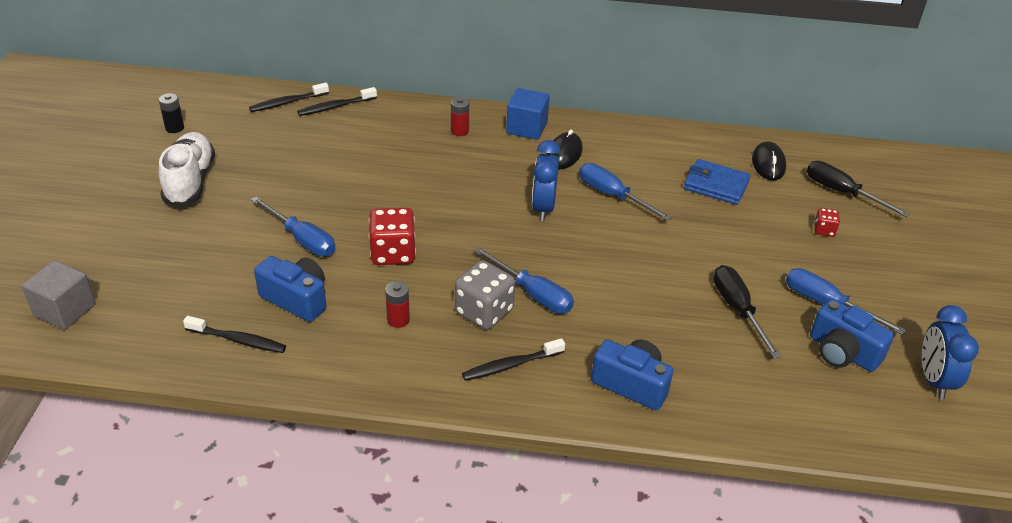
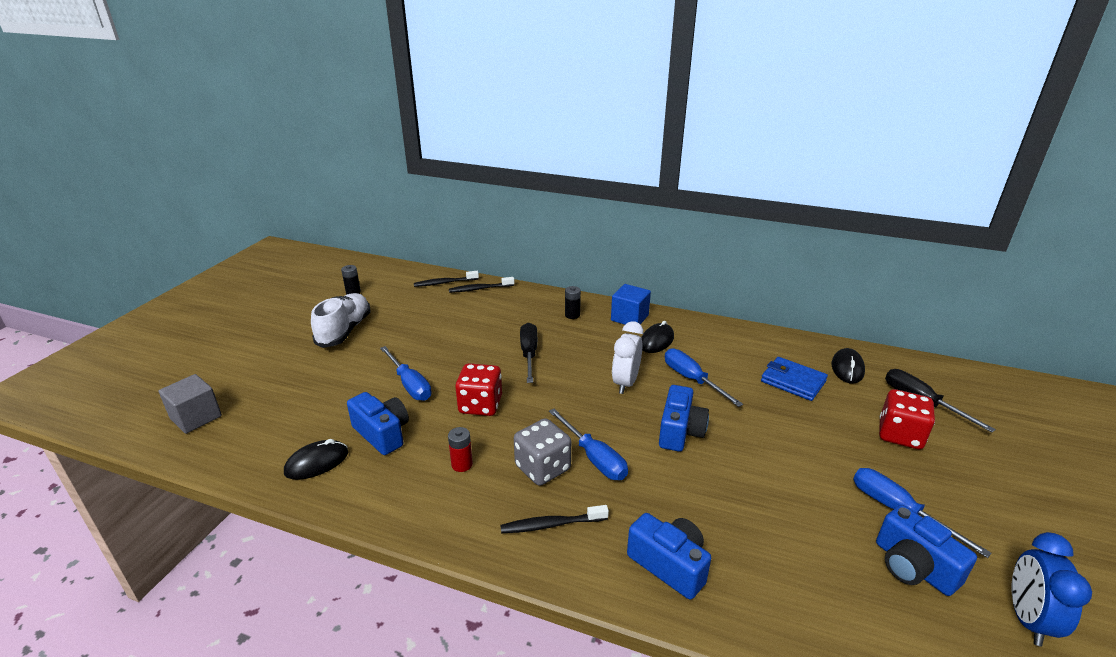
camera: 15 degrees right, 10 degrees down
(238, 340) = (317, 463): black toothbrush -> black mouse
(459, 131) = (572, 315): red battery -> black battery
(543, 208) = (625, 383): blue clock -> white clock
(613, 255) = (680, 432): none -> blue camera
(738, 309) = (798, 502): black screwdriver -> black screwdriver (529, 354)
(824, 230) = (900, 435): red dice -> red dice, size x1.97

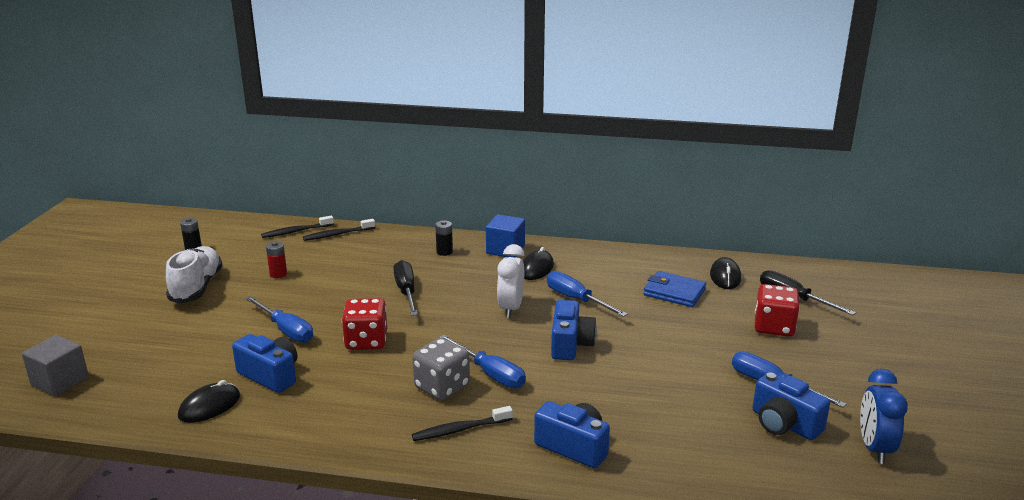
camera: 10 degrees left, 5 degrees down
(462, 464) = (360, 392): red battery -> red battery (278, 274)

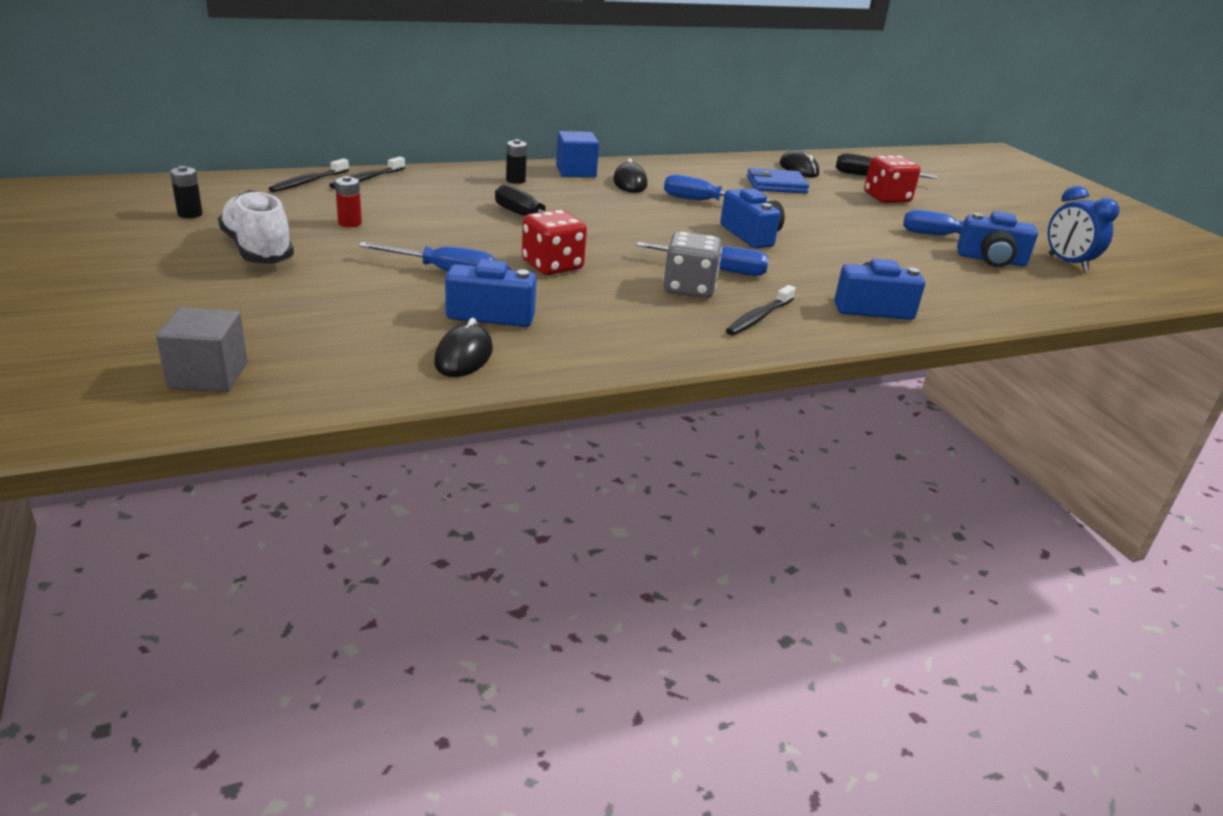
camera: 35 degrees left, 5 degrees up
(510, 308) = (655, 217): white clock -> none

